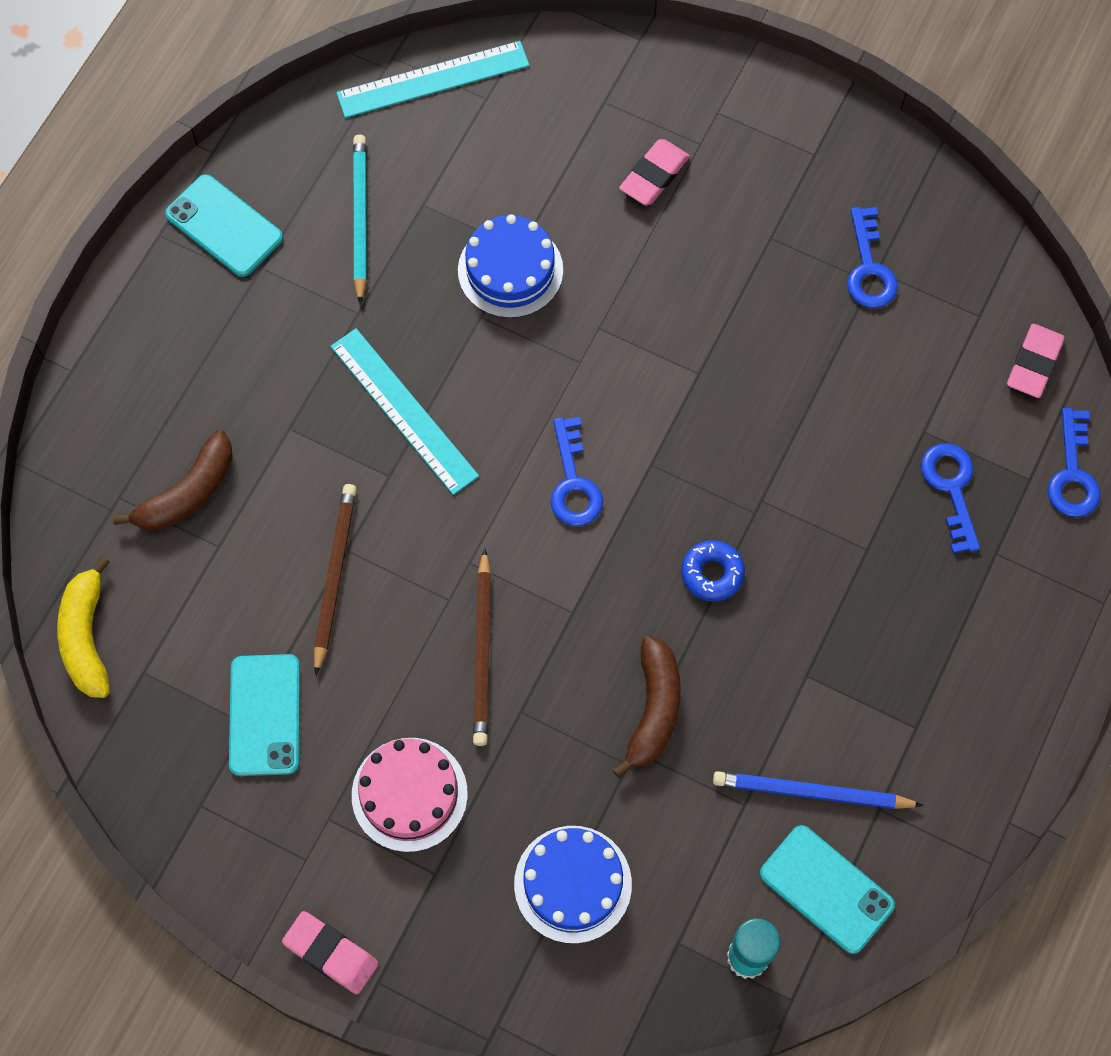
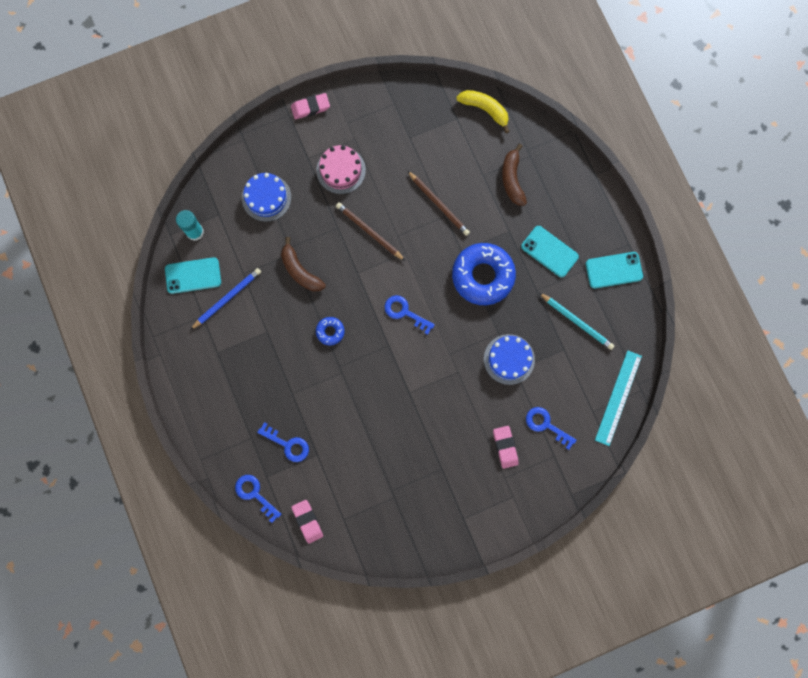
camera: 130 degrees right, 10 degrees up
(265, 715) = (408, 145): turquoise phone -> turquoise phone (549, 251)
(404, 410) = (483, 276): turquoise ruler -> blue donut
(869, 268) = (398, 495): blue key -> blue key (546, 425)

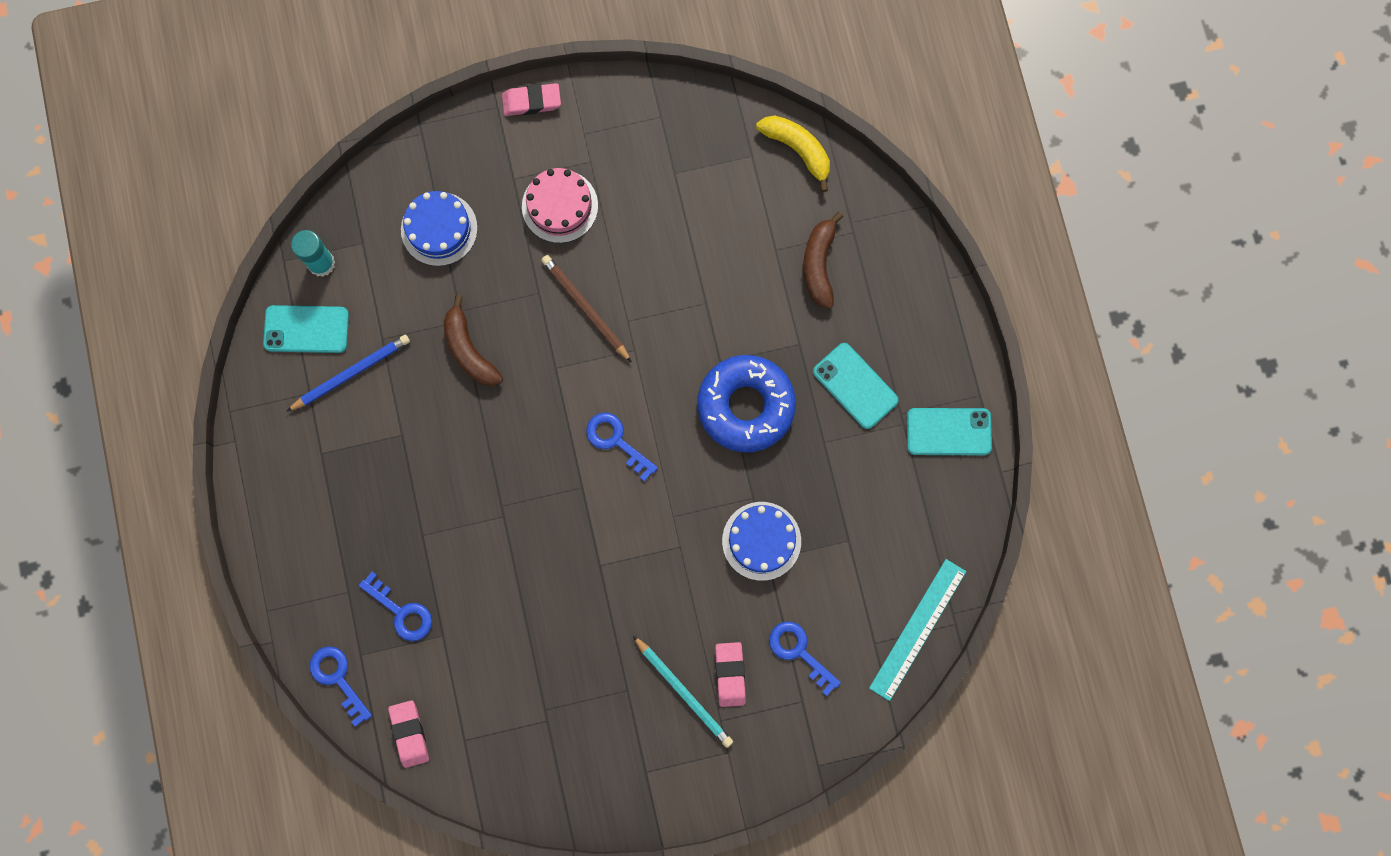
camera: 10 degrees right, 0 degrees up
(330, 331) = (497, 451): blue donut -> none
(439, 204) = (699, 284): brown pencil -> none
(577, 321) = (876, 501): turquoise pencil -> turquoise pencil (684, 692)

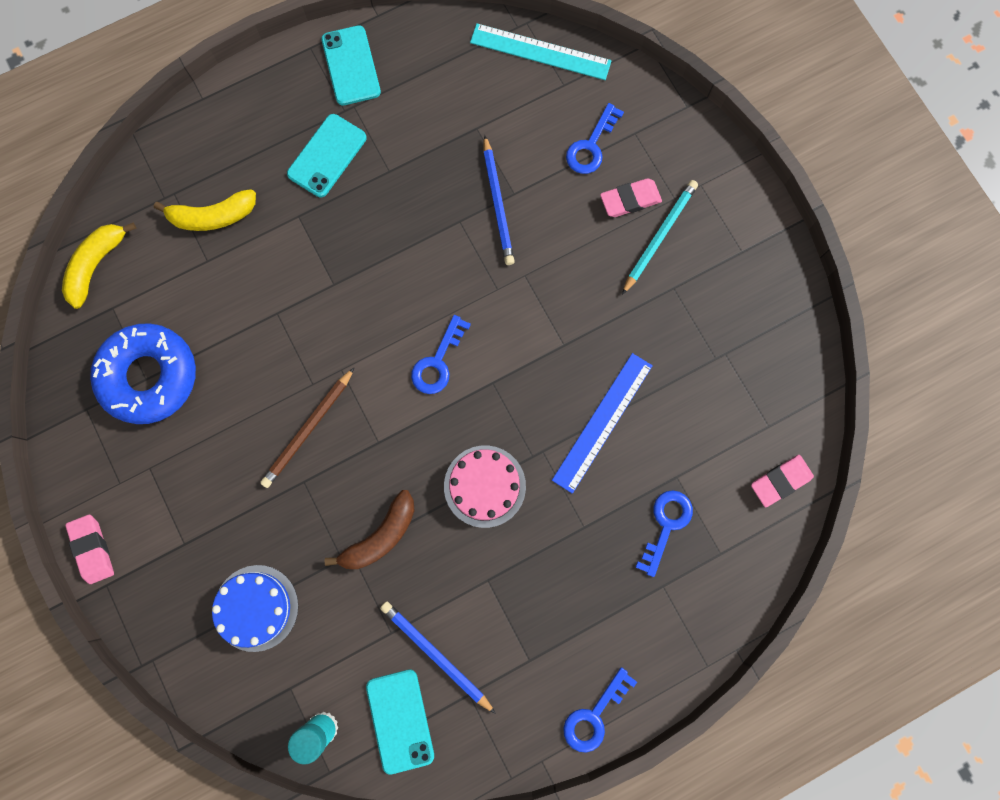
camera: 105 degrees left, 0 degrees up
(338, 678) = (751, 569): blue key -> blue key (594, 716)
(514, 580) = (602, 422): none -> blue ruler
(560, 206) = (204, 486): pink cake -> pink cake (484, 486)
(746, 406) = (371, 249): blue donut -> blue donut (149, 376)
(761, 541) = (498, 203): blue cake -> blue pencil
(819, 264) = (213, 216): brown banana -> yellow banana

